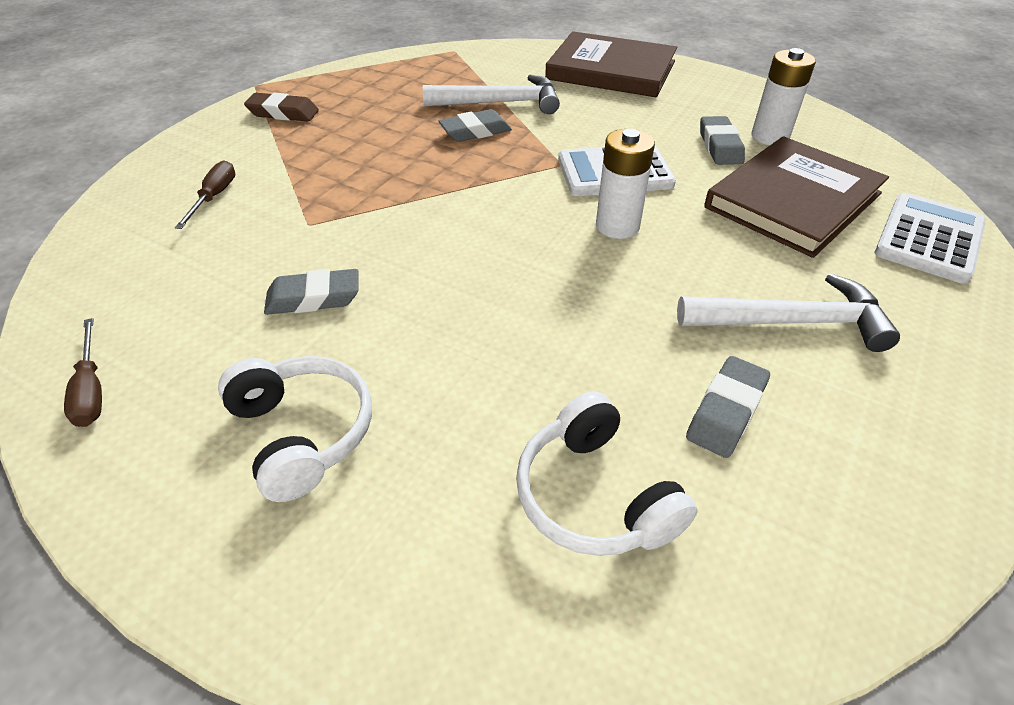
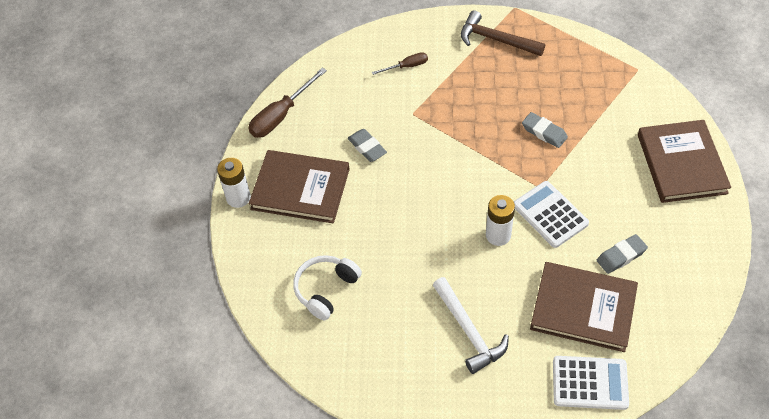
camera: 65 degrees right, 10 degrees up
(91, 390) = (281, 115): brown screwdriver -> brown screwdriver, size x1.75
(283, 113) = (496, 40): brown eraser -> brown hammer
(303, 433) = (300, 189): white headphones -> brown book
(500, 103) = (586, 127): white hammer -> none
(726, 411) = (393, 319): grey eraser -> none
(770, 137) = (655, 279): white battery -> white battery (238, 198)

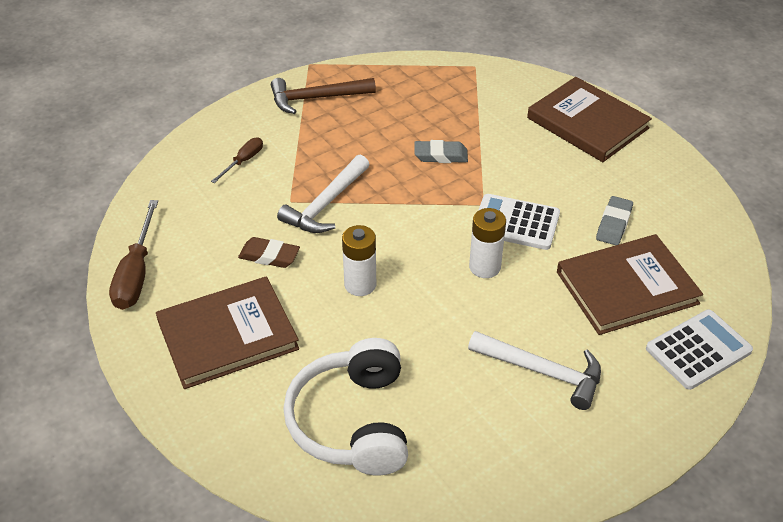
camera: 40 degrees left, 10 degrees down
(238, 198) = (157, 384): white battery -> white battery (360, 284)
(326, 289) = (352, 421): white headphones -> white headphones, size x1.52
(367, 147) = (269, 256): grey eraser -> brown eraser
(433, 128) = (326, 204): none -> white hammer

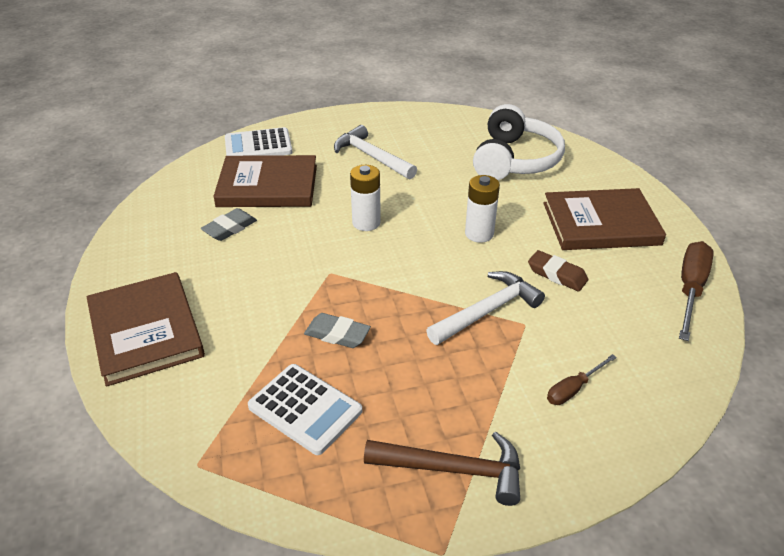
camera: 160 degrees left, 5 degrees down
(516, 223) = (312, 249): white calculator -> white calculator (305, 409)

